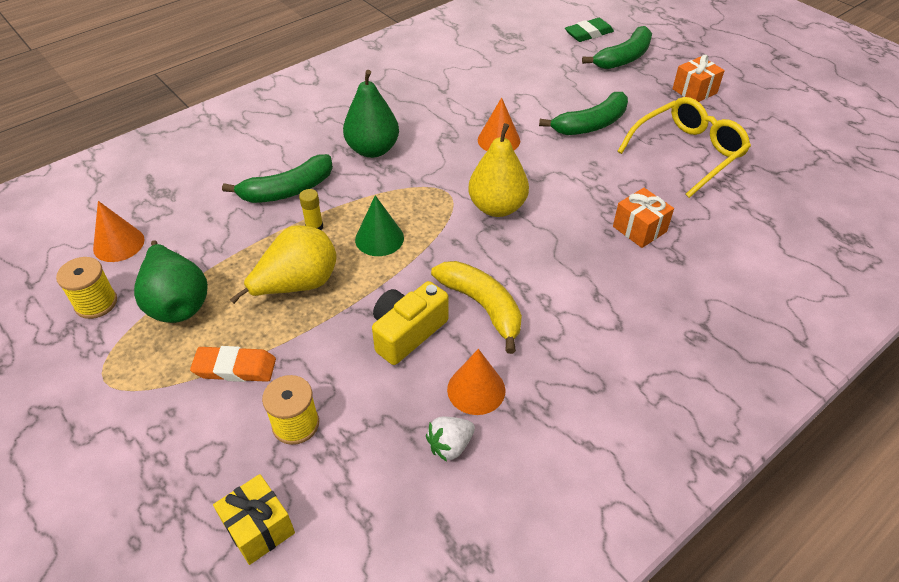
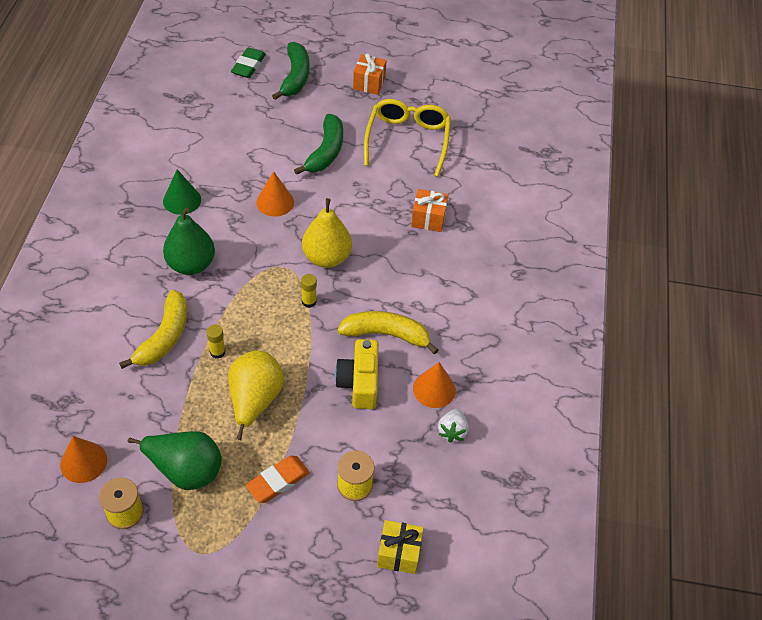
camera: 45 degrees left, 5 degrees up
(287, 190) = (164, 337): green banana -> yellow banana
(379, 238) = (272, 331): green cone -> green cone (182, 200)
(439, 234) = (309, 301): none -> yellow glue stick

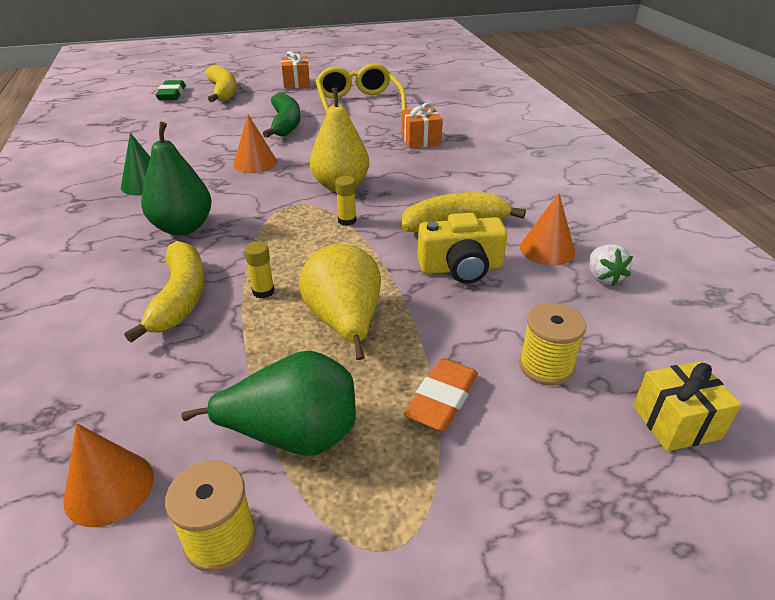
camera: 20 degrees left, 15 degrees down
(295, 77) = (223, 92): green banana -> yellow banana
(359, 382) = (461, 268): yellow camera -> yellow camera turned 75 degrees counterclockwise

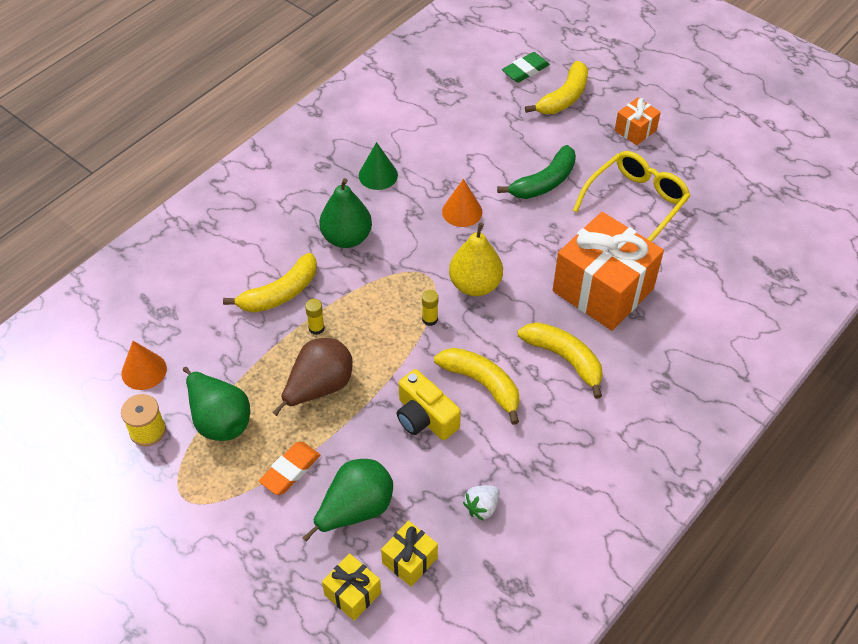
camera: 55 degrees right, 15 degrees up
(345, 323) = (319, 387): yellow pear -> brown pear
(421, 140) = (603, 290): orange gift -> orange gift, size x2.16
(442, 399) = (290, 470): orange eraser -> orange eraser turned 45 degrees counterclockwise
(470, 177) = (564, 359): none -> yellow banana
(546, 366) = (355, 509): yellow spool -> green pear
(547, 249) = (492, 458): orange cone -> none
(647, 353) = (410, 560): none -> yellow gift

